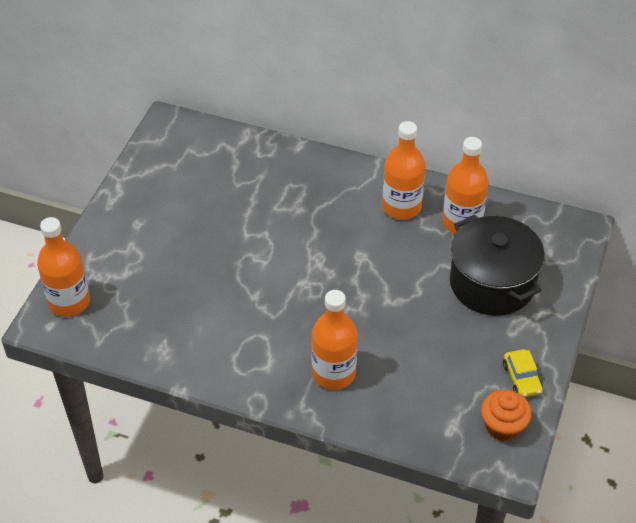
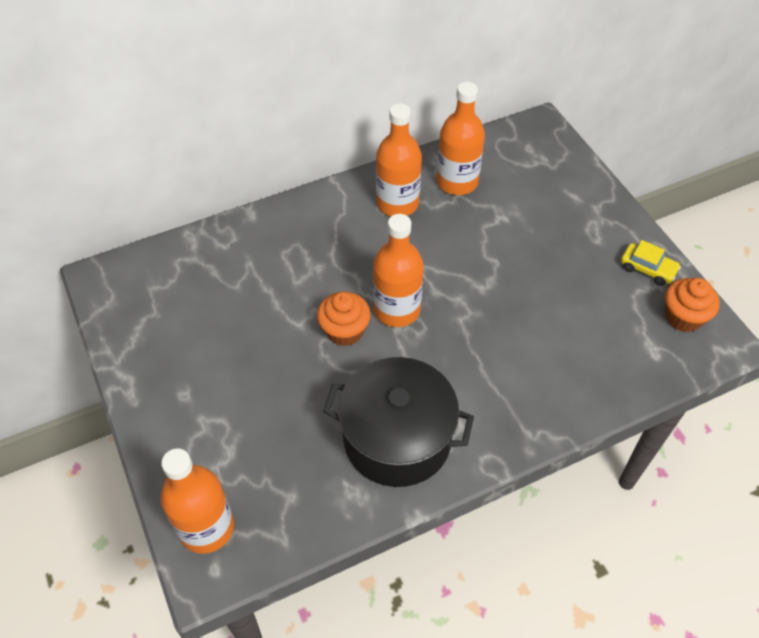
camera: 45 degrees left, 5 degrees up
(268, 259) = (344, 331): none -> orange cupcake
(333, 373) = (518, 384): orange bottle -> orange bottle (397, 310)
(492, 283) = (536, 212): black pot -> black pot (397, 439)

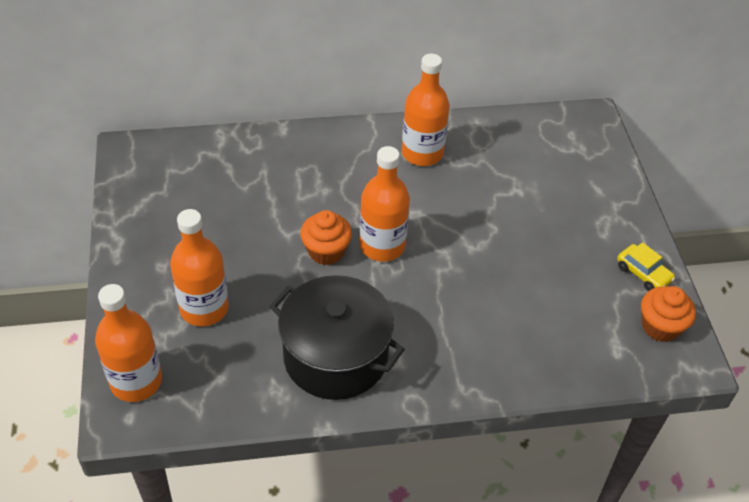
camera: 15 degrees right, 5 degrees down
(457, 182) = (487, 148): orange bottle -> orange bottle (204, 308)

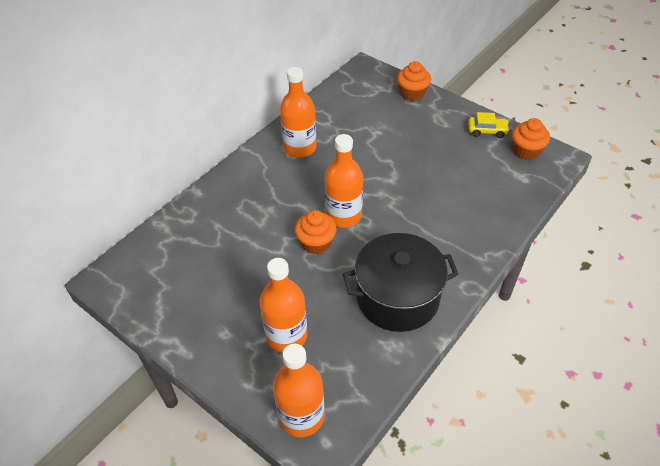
camera: 40 degrees left, 0 degrees up
(610, 178) = (412, 93): none -> orange cupcake

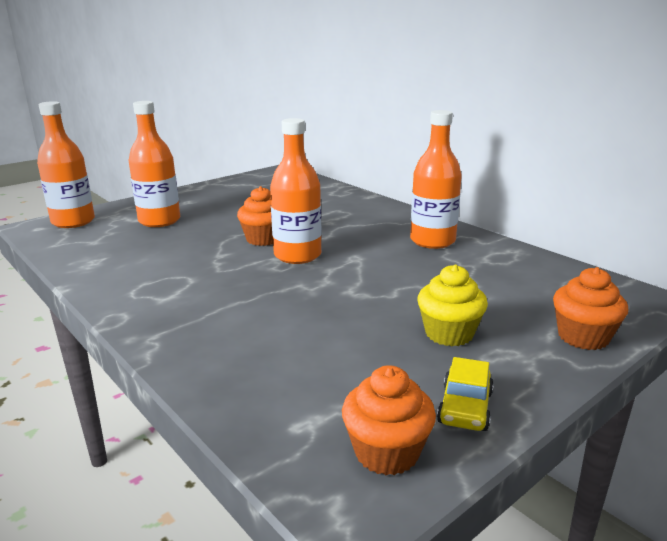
camera: 100 degrees right, 25 degrees down
(397, 297) = (147, 272): black pot -> none
(427, 137) = (449, 333): none -> yellow cupcake

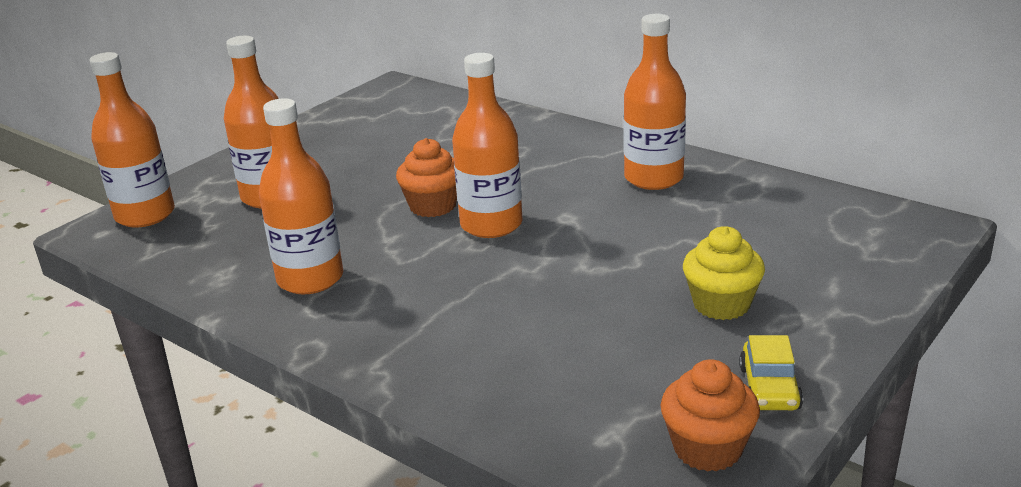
camera: 10 degrees left, 5 degrees up
(149, 272) = (310, 279): none -> orange bottle
(583, 337) = (869, 285): orange cupcake -> none

